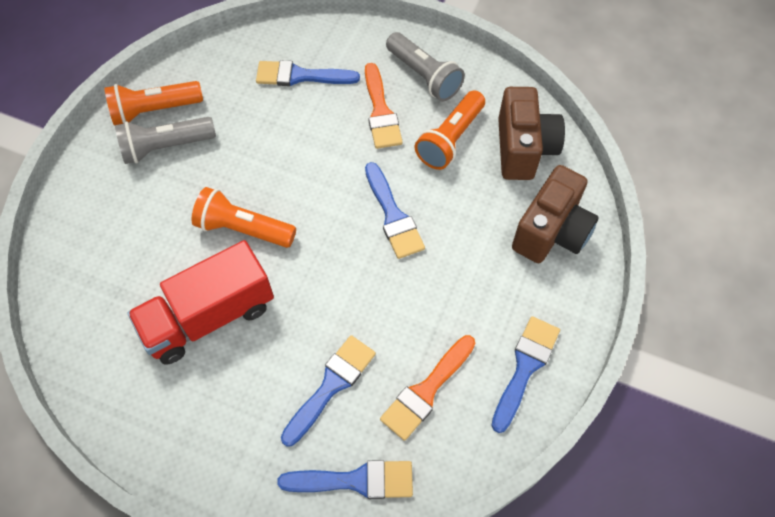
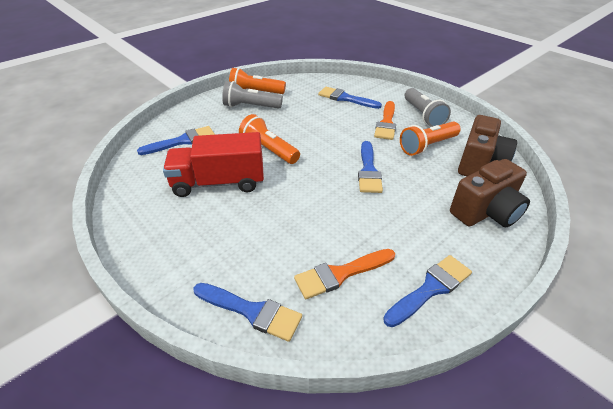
camera: 25 degrees right, 20 degrees down
(331, 385) = (271, 245): blue brush -> blue brush (182, 141)

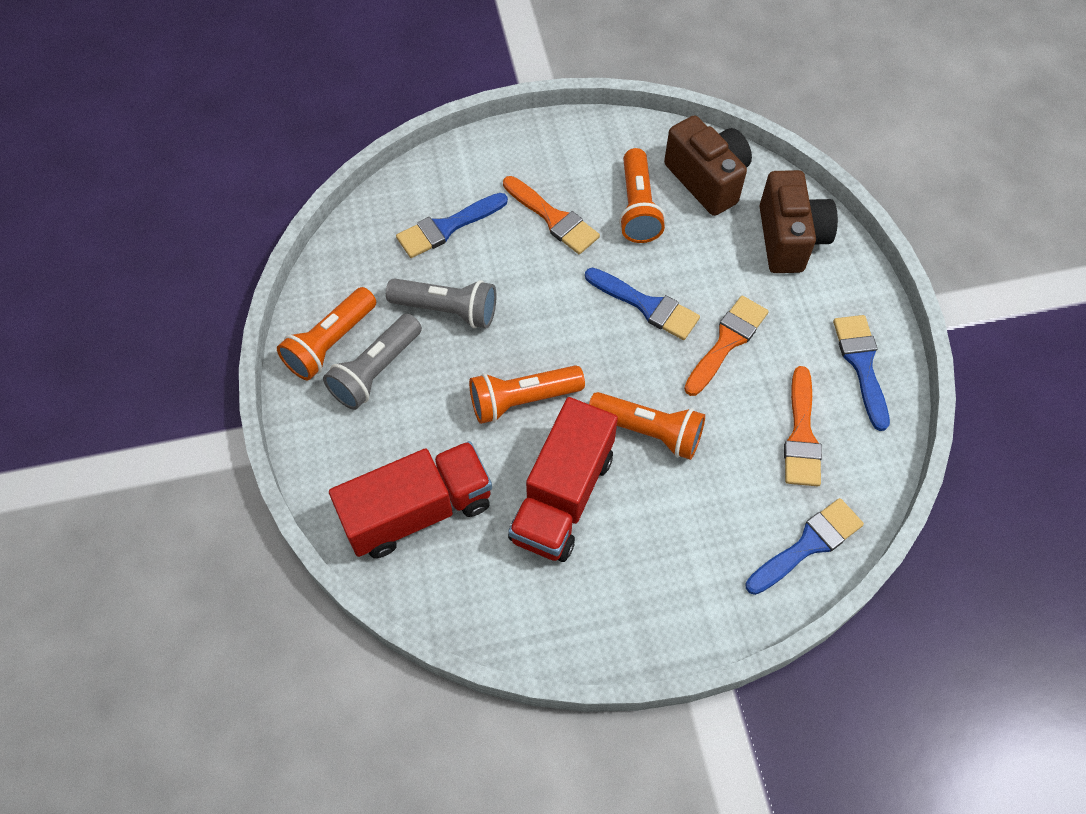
camera: 60 degrees left, 20 degrees up
(182, 141) = (417, 511): blue brush -> red truck
(285, 200) = (648, 431): none -> orange flashlight
(377, 211) = (727, 342): none -> orange brush
(423, 115) = (564, 163): grey flashlight -> grey flashlight (447, 310)

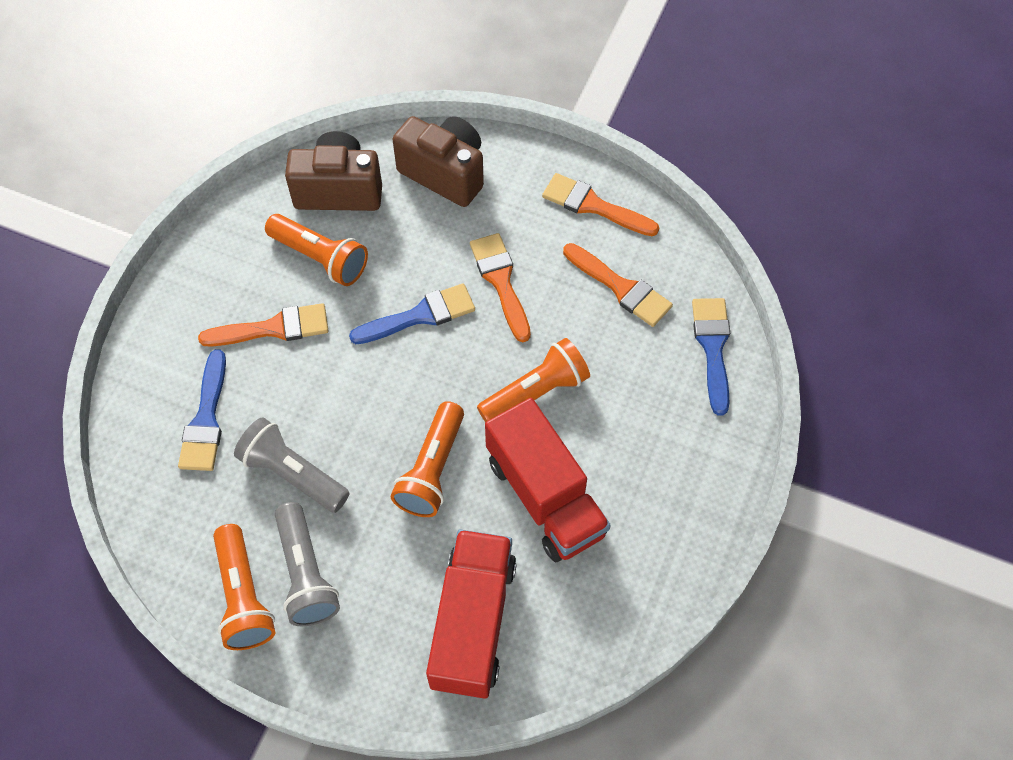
camera: 55 degrees left, 0 degrees up
(447, 310) = (293, 474): grey flashlight -> grey flashlight turned 105 degrees counterclockwise
(861, 365) = (593, 206): blue brush -> orange brush

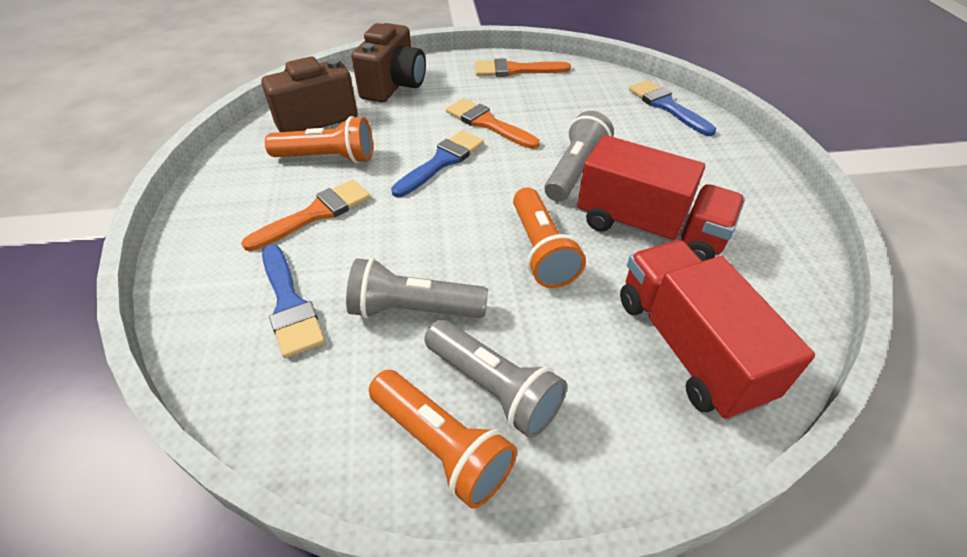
camera: 30 degrees left, 15 degrees down
(445, 173) = (394, 86): brown camera -> brown camera turned 105 degrees clockwise
(536, 392) = (575, 171): orange flashlight -> grey flashlight
(620, 288) = (575, 99): orange brush -> none

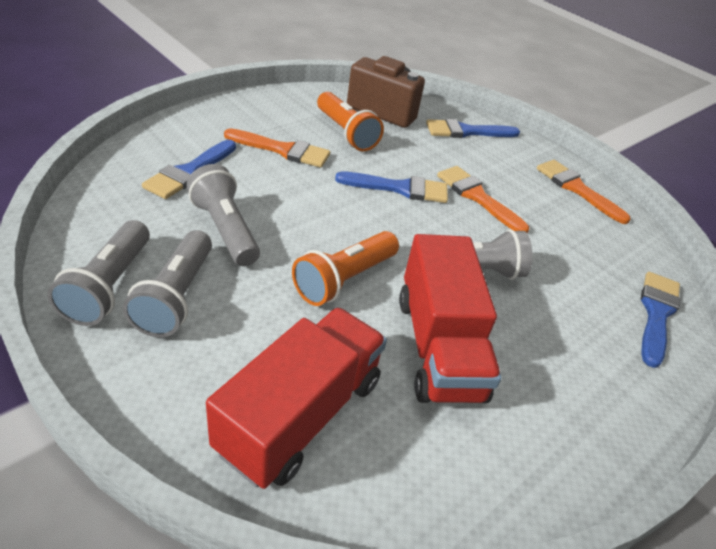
camera: 50 degrees right, 5 degrees down
(394, 86) = (466, 131): brown camera -> blue brush
(441, 446) = (109, 286): orange flashlight -> grey flashlight
(487, 123) = (477, 197): orange brush -> orange brush turned 45 degrees counterclockwise

